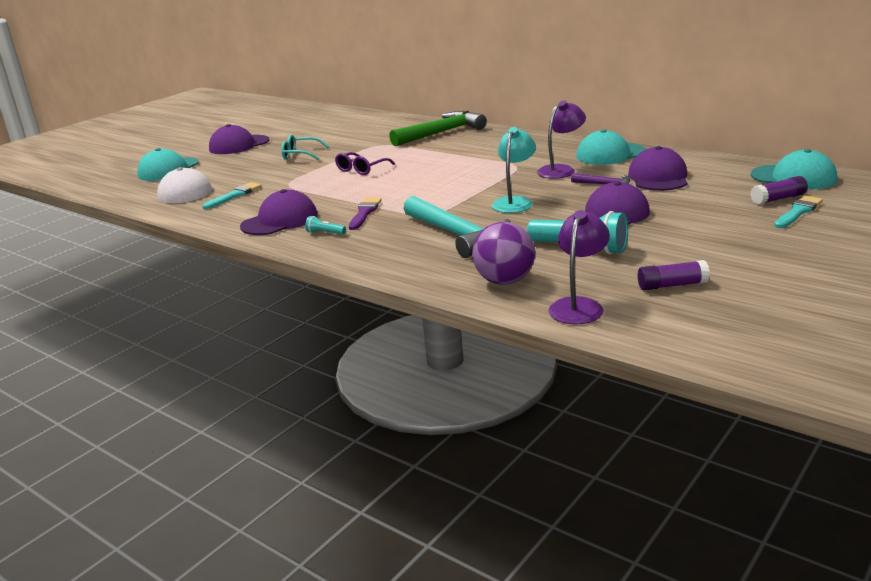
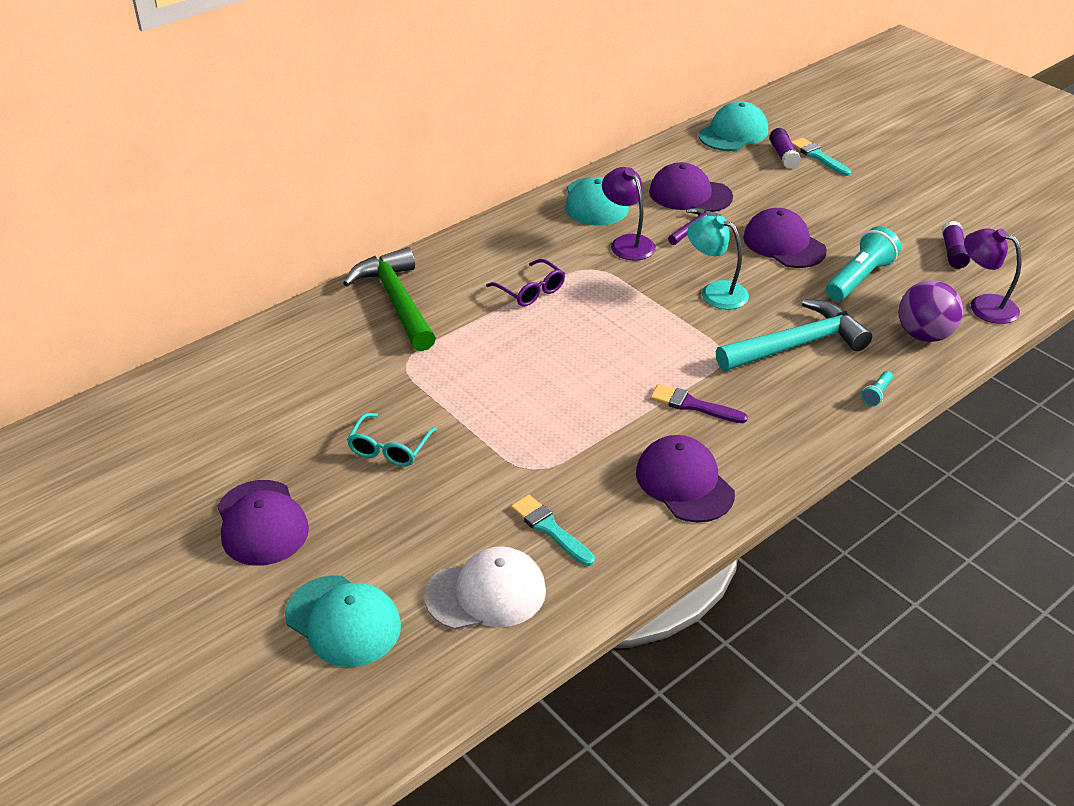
camera: 80 degrees left, 15 degrees up
(325, 233) = (748, 444): turquoise flashlight -> turquoise flashlight (876, 394)
(361, 169) = (514, 392): purple glasses -> purple glasses (531, 291)

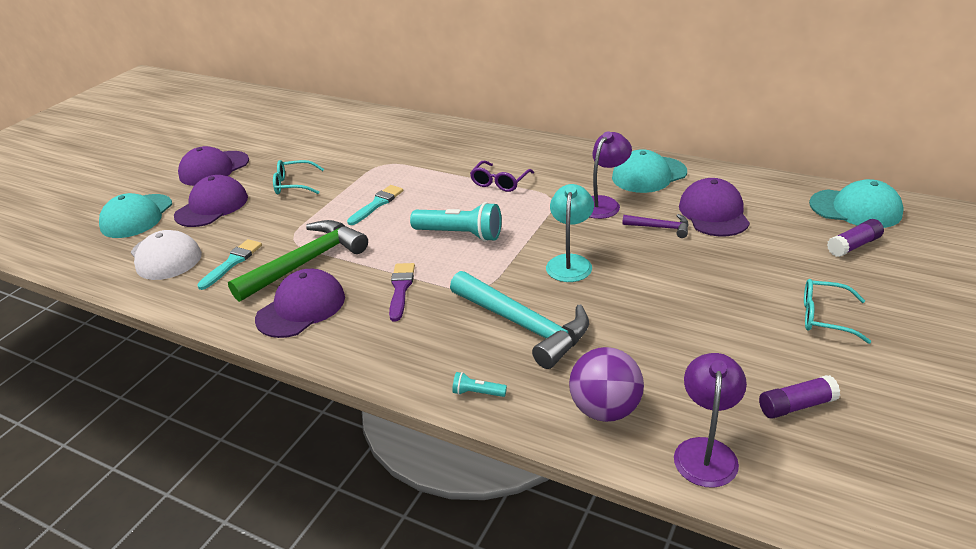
camera: 70 degrees right, 5 degrees down
(397, 301) = (448, 142): green hammer -> green hammer (306, 263)
(784, 244) = (686, 282): purple cap -> purple cap (212, 206)
(818, 156) = (882, 267): turquoise brush -> turquoise brush (377, 204)
(859, 278) = (672, 342): turquoise flashlight -> turquoise flashlight (460, 234)
(864, 203) = (824, 317): none -> turquoise glasses

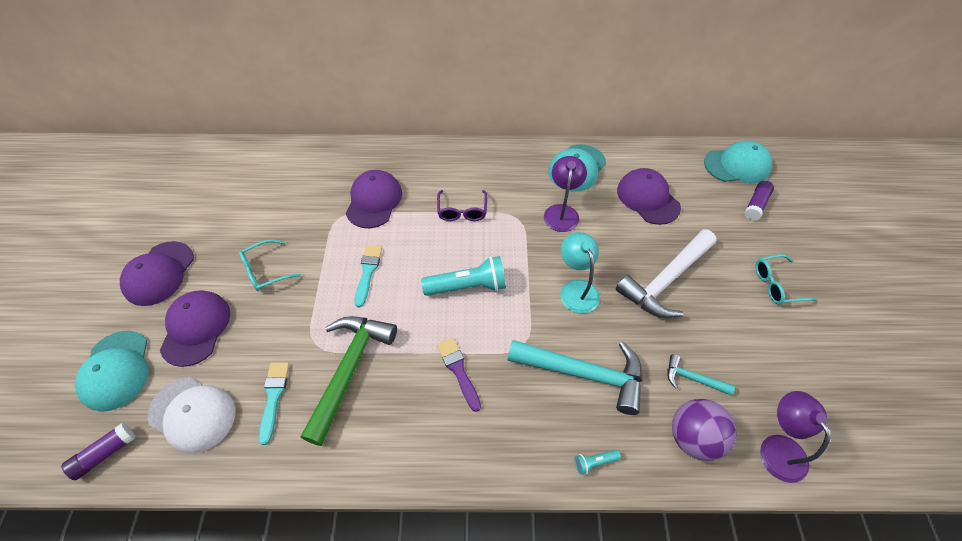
camera: 30 degrees left, 20 degrees up
(301, 308) = (383, 428): purple cap -> purple cap (374, 201)
(645, 364) = (692, 378): none -> turquoise hammer
(660, 228) = (619, 227): purple hammer -> none
(680, 280) = (665, 280): none -> white hammer
(796, 406) = (806, 378): purple glue stick -> purple glue stick (105, 454)

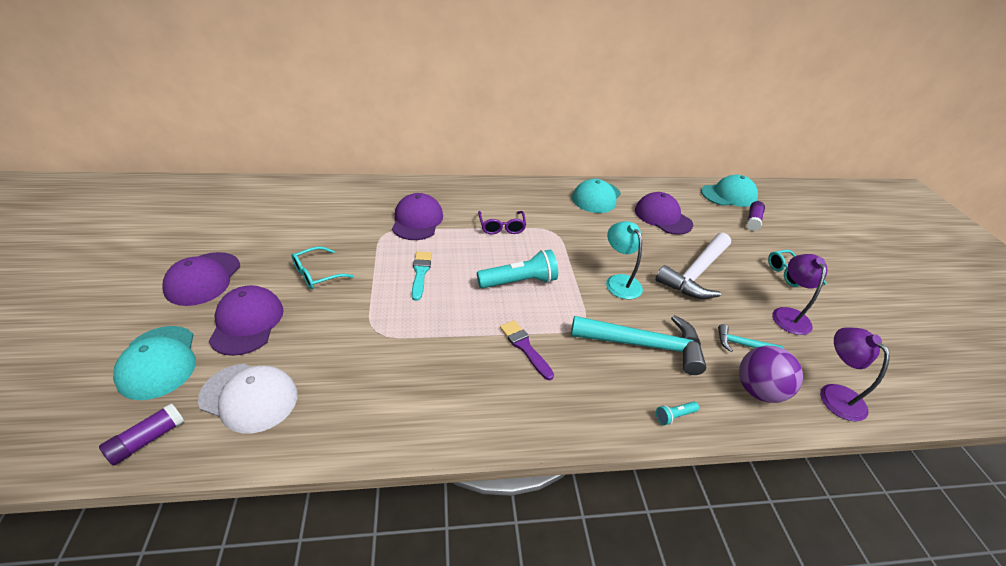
camera: 10 degrees left, 15 degrees down
(273, 397) = (338, 378): turquoise brush -> none
(349, 370) = (415, 351): green hammer -> none
(562, 212) = (591, 227): purple lamp -> purple lamp (788, 315)

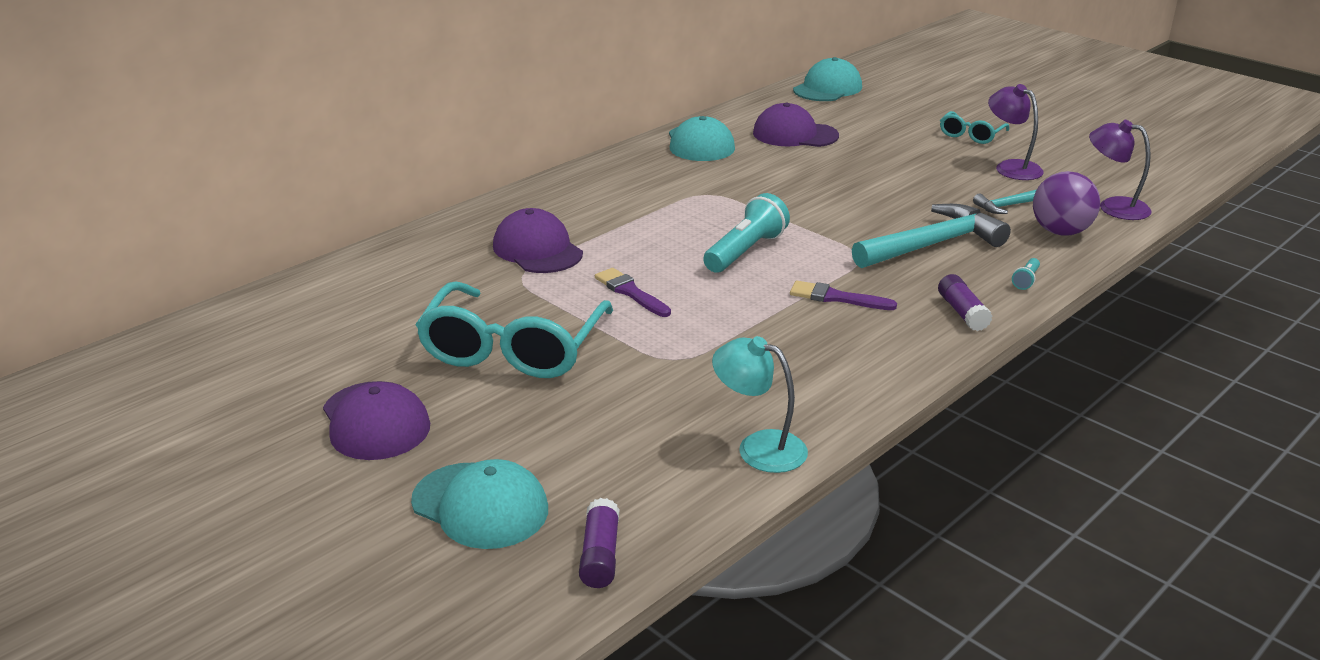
camera: 35 degrees left, 10 degrees down
(247, 322) = (516, 425): purple cap -> none
(249, 397) = (642, 471): white cap -> none
(317, 274) = (513, 349): turquoise glasses -> turquoise glasses, size x2.04
(420, 273) = (630, 292): turquoise brush -> purple brush
(501, 227) = (646, 214): purple glasses -> none
(619, 281) = (838, 207): turquoise lamp -> turquoise lamp (759, 447)
(696, 273) = (894, 169): white hammer -> none
(753, 221) = (881, 103): purple glue stick -> purple glue stick (962, 312)

